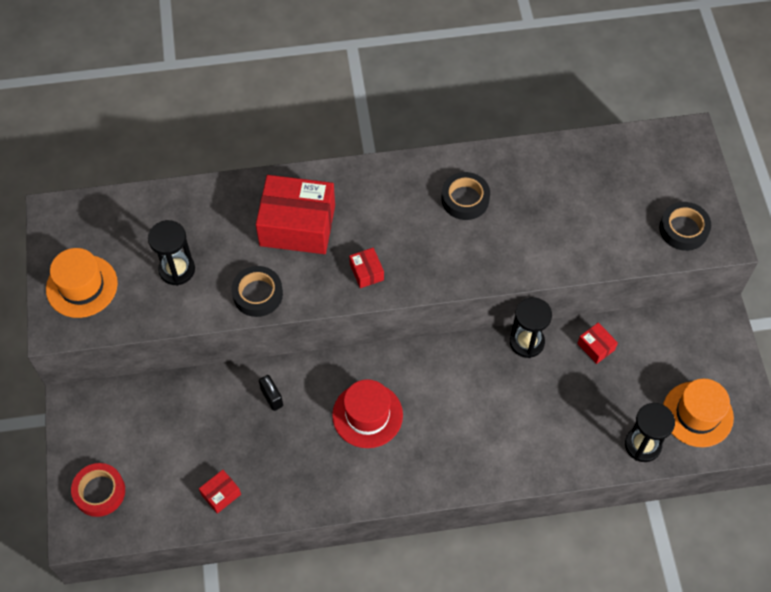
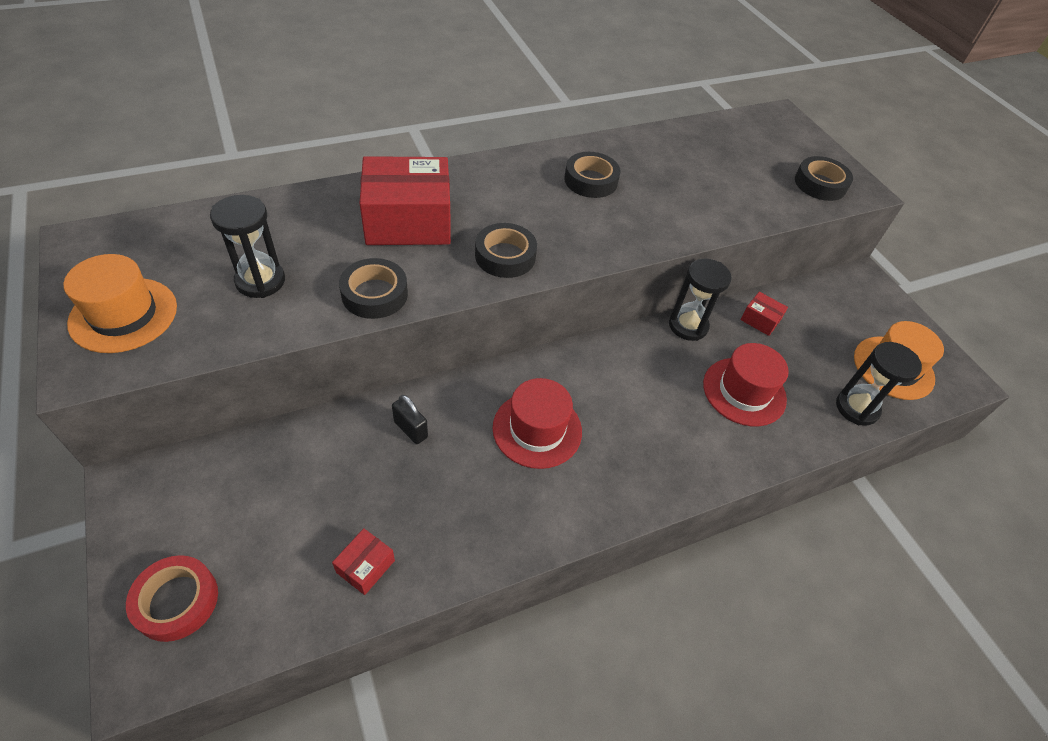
camera: 20 degrees left, 10 degrees down
(366, 272) = (505, 256): red box -> black tape
(550, 413) = (744, 391): none -> red hat

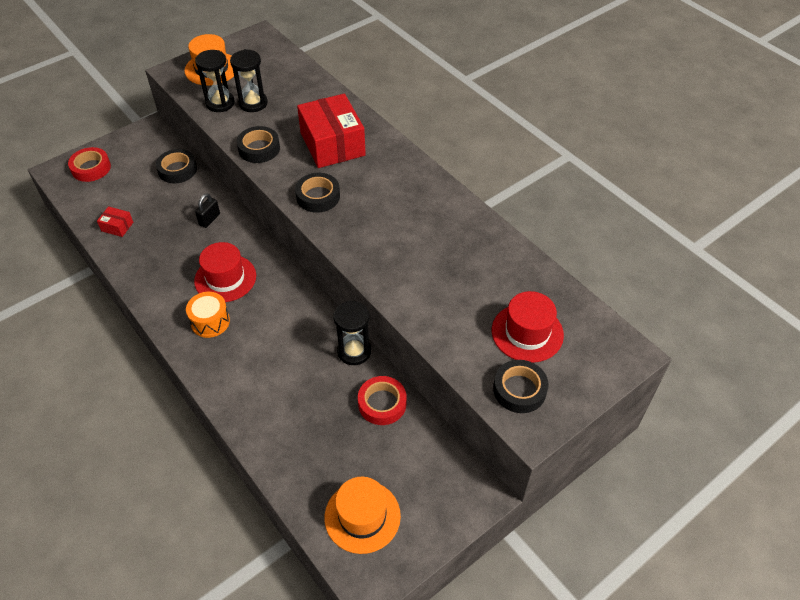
camera: 80 degrees right, 0 degrees up
(590, 180) = (429, 225): black tape -> black tape (177, 170)
(611, 460) = (210, 322): none -> orange drum
(744, 391) = (295, 396): red hat -> red hat (527, 332)
(760, 320) = (382, 403): red box -> red tape
(856, 408) = (303, 482): black hourglass -> black hourglass (220, 103)

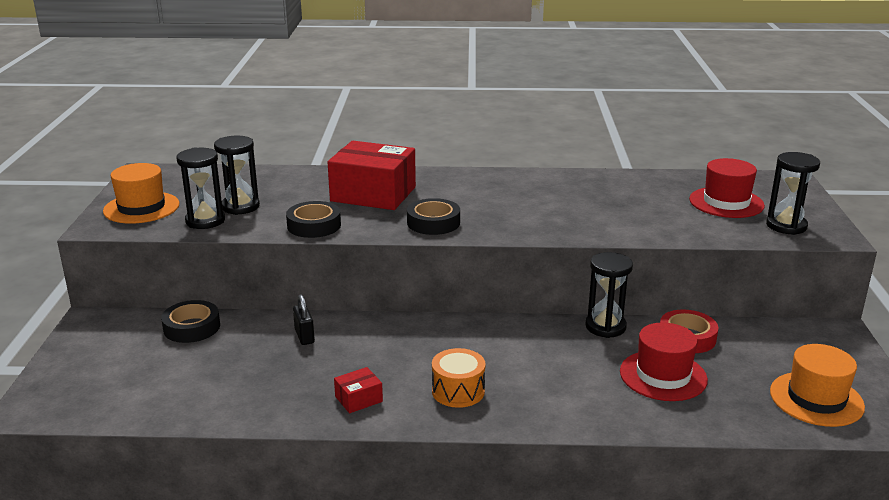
camera: 50 degrees left, 25 degrees down
(91, 168) = (75, 382): red tape -> none
(117, 226) = (211, 399): red box -> red box (358, 399)
(225, 278) = (407, 359): red hat -> red hat (663, 375)
(519, 390) = (786, 226): black tape -> black hourglass

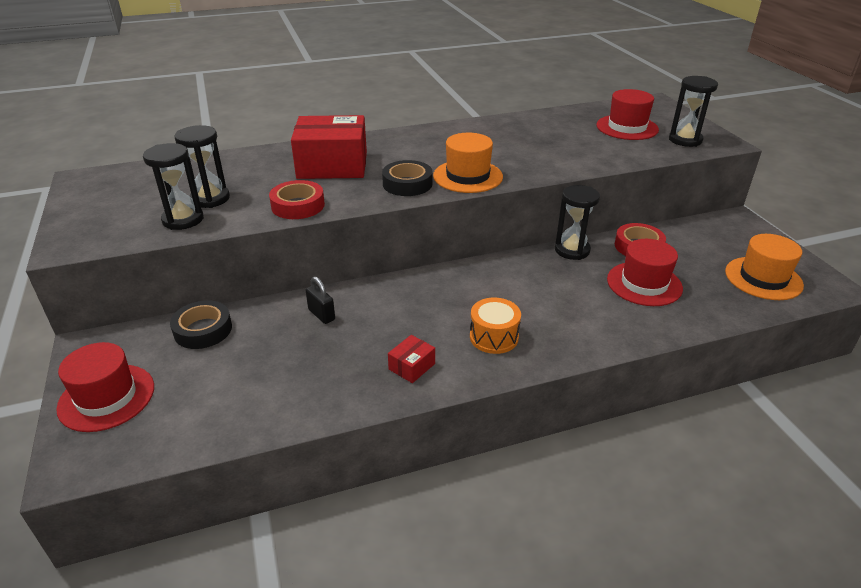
camera: 20 degrees left, 10 degrees up
(83, 364) = (106, 397): none -> red hat
(141, 208) = (103, 217): orange hat -> orange hat (467, 176)
(314, 225) = (298, 205): black tape -> red tape

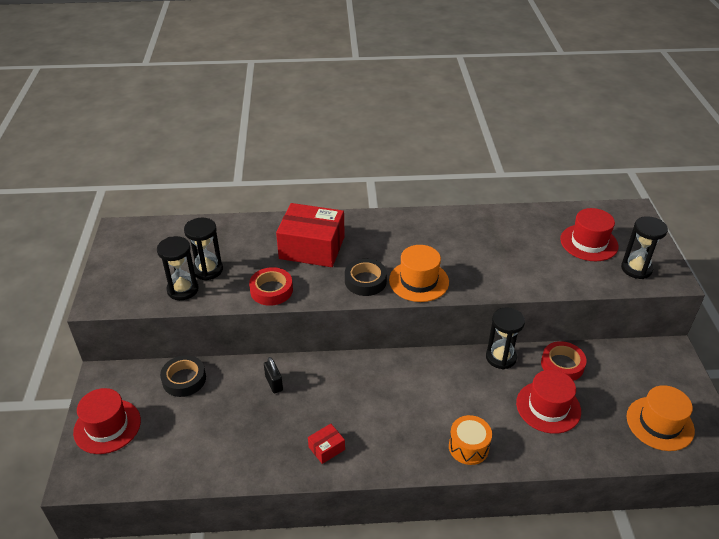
camera: 15 degrees right, 5 degrees up
(494, 337) = (399, 434): orange drum -> orange drum (468, 447)

